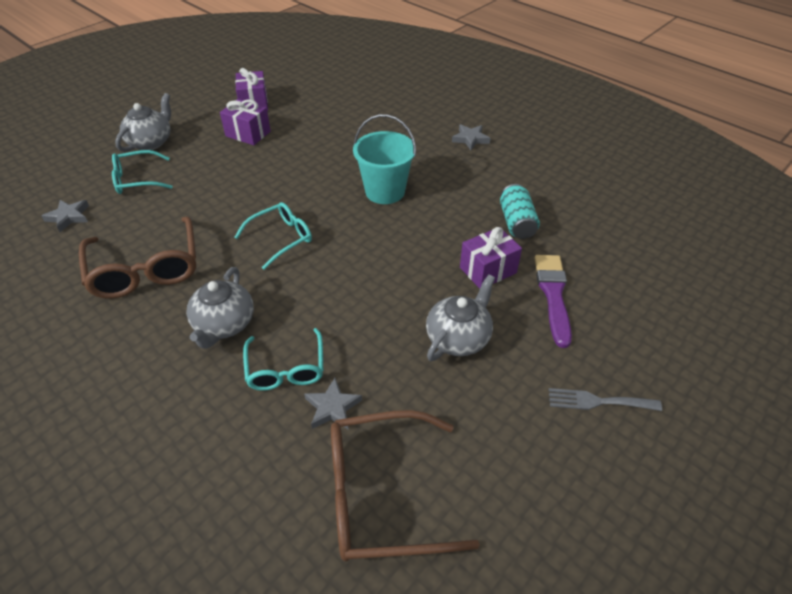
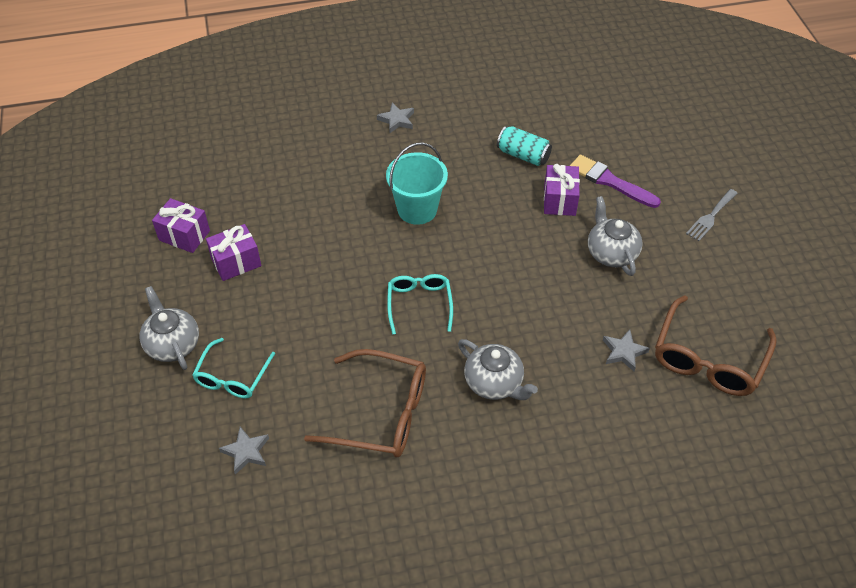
camera: 55 degrees left, 5 degrees up
(286, 368) = (568, 363): turquoise glasses -> none

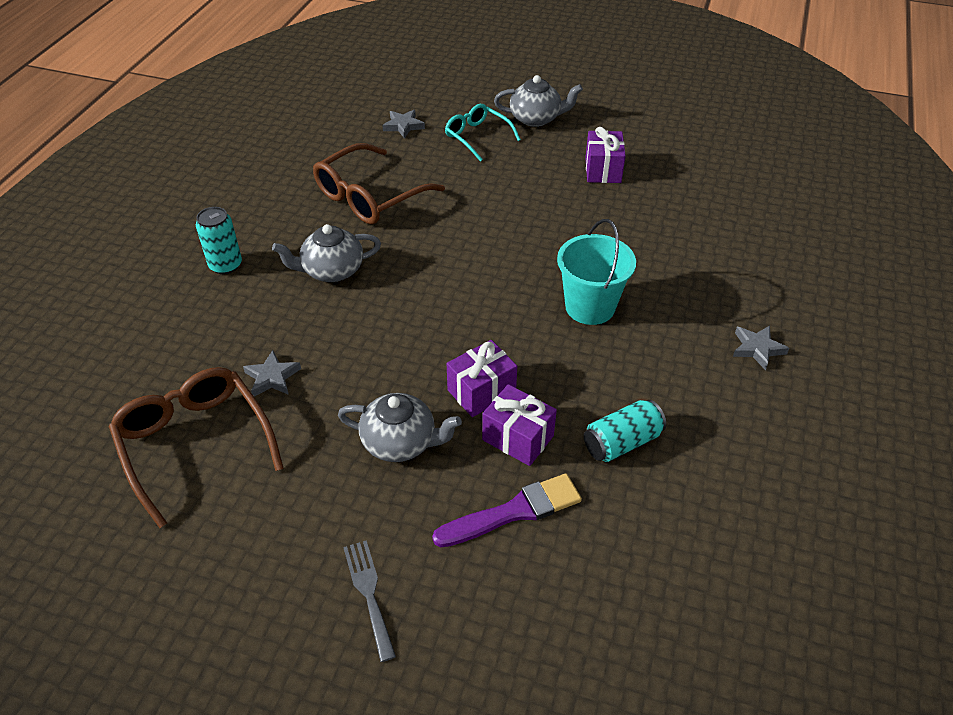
camera: 120 degrees right, 5 degrees down
(184, 235) = (658, 151): purple gift -> purple gift (481, 391)
(419, 304) = (460, 259): turquoise glasses -> none
(546, 466) = (225, 265): none -> turquoise can

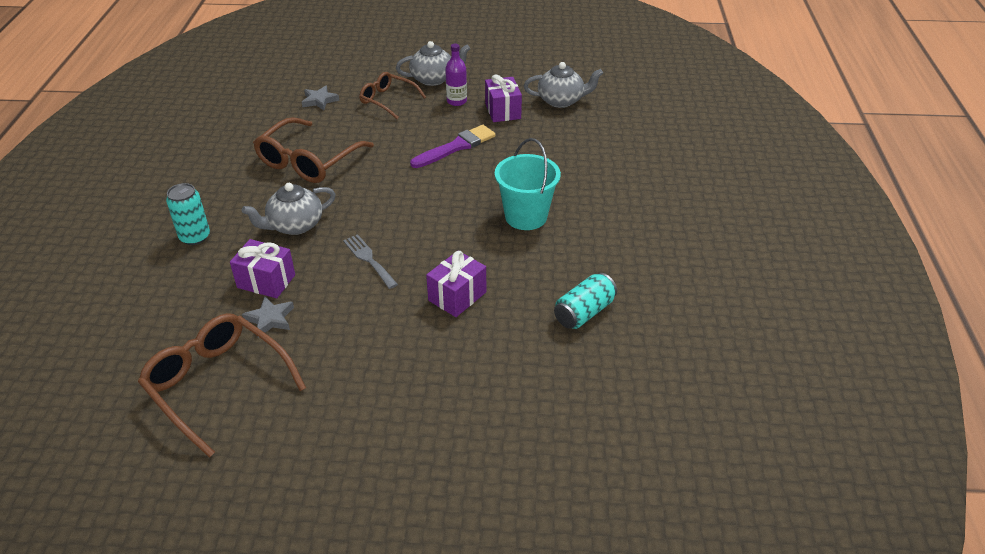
camera: 15 degrees left, 5 degrees down
(369, 593) = (413, 467): grey fork -> grey fork (369, 259)
(400, 442) = (401, 348): grey teapot -> grey teapot (561, 101)
(477, 137) = (388, 100): turquoise glasses -> brown glasses
(514, 511) = (514, 381): purple brush -> purple brush (456, 147)
(518, 438) = (499, 325): purple gift -> purple gift (266, 281)
(554, 150) = (456, 101): none -> purple bottle
(757, 349) = (667, 224): grey star -> none

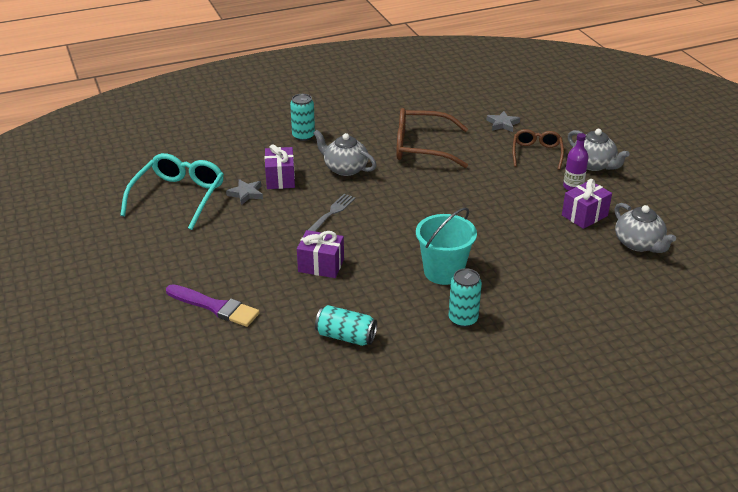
camera: 65 degrees right, 5 degrees down
(218, 385) = (178, 197): brown glasses -> turquoise glasses
(456, 147) = (506, 207): purple brush -> purple brush (215, 307)
(601, 228) = (463, 319): none -> turquoise can

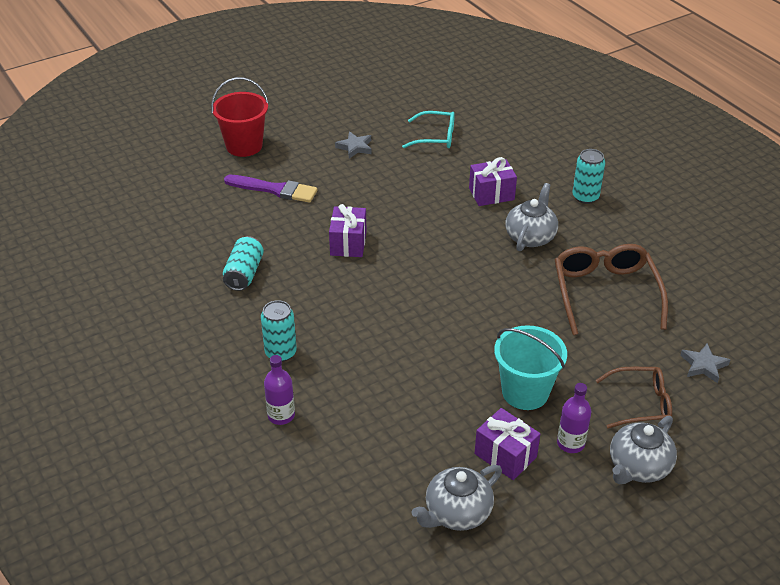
camera: 80 degrees right, 5 degrees up
(122, 325) = (244, 146): none -> red bucket
(178, 197) = (435, 137): turquoise glasses -> turquoise glasses, size x0.62
(215, 307) = (274, 189): purple brush -> purple brush turned 90 degrees counterclockwise
(246, 194) = (455, 176): grey star -> grey star (355, 147)
(332, 212) = (442, 239): grey fork -> none
(443, 272) = (357, 332): turquoise bucket -> turquoise bucket (525, 392)
(540, 324) = (281, 415): none -> purple bottle

